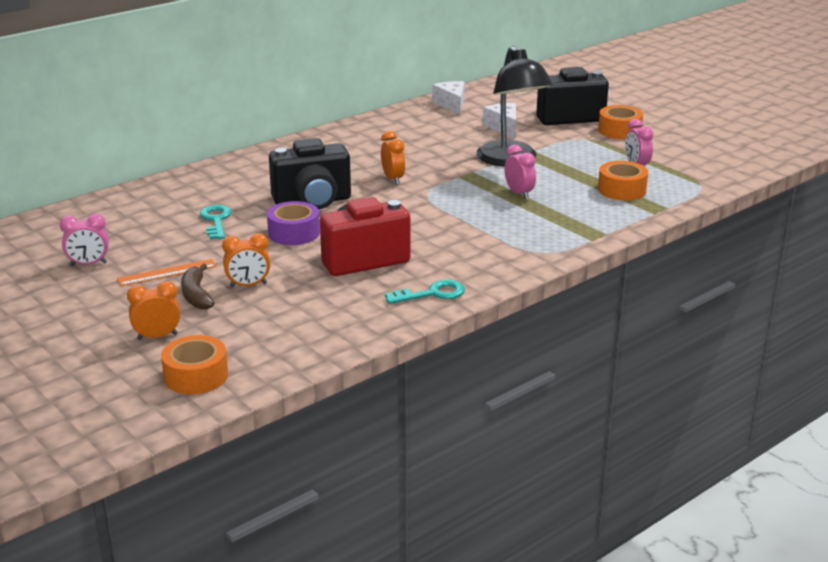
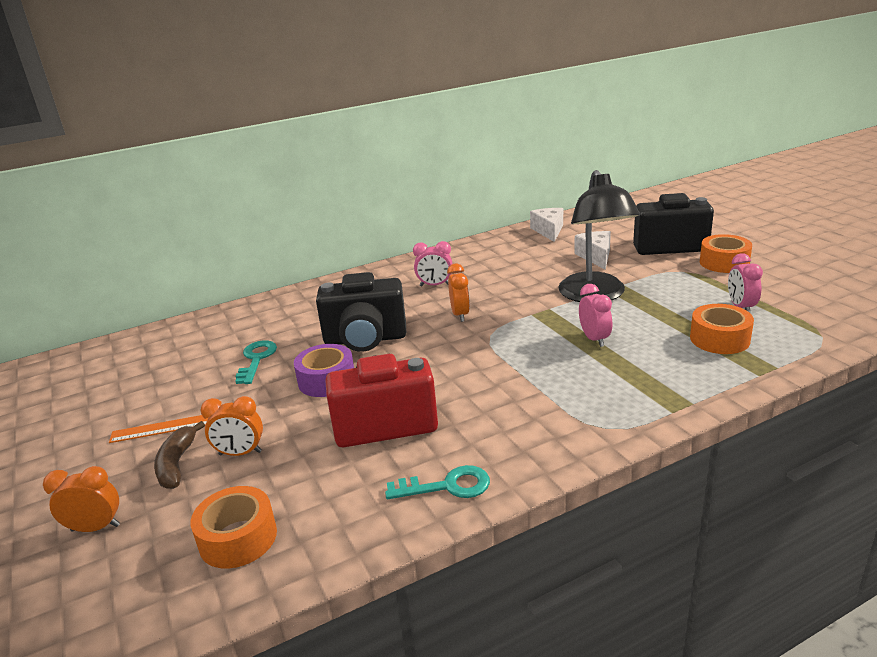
camera: 15 degrees right, 0 degrees up
(88, 264) = (99, 409): pink clock -> pink clock (435, 285)
(196, 376) = (95, 606): orange tape -> orange tape (238, 538)

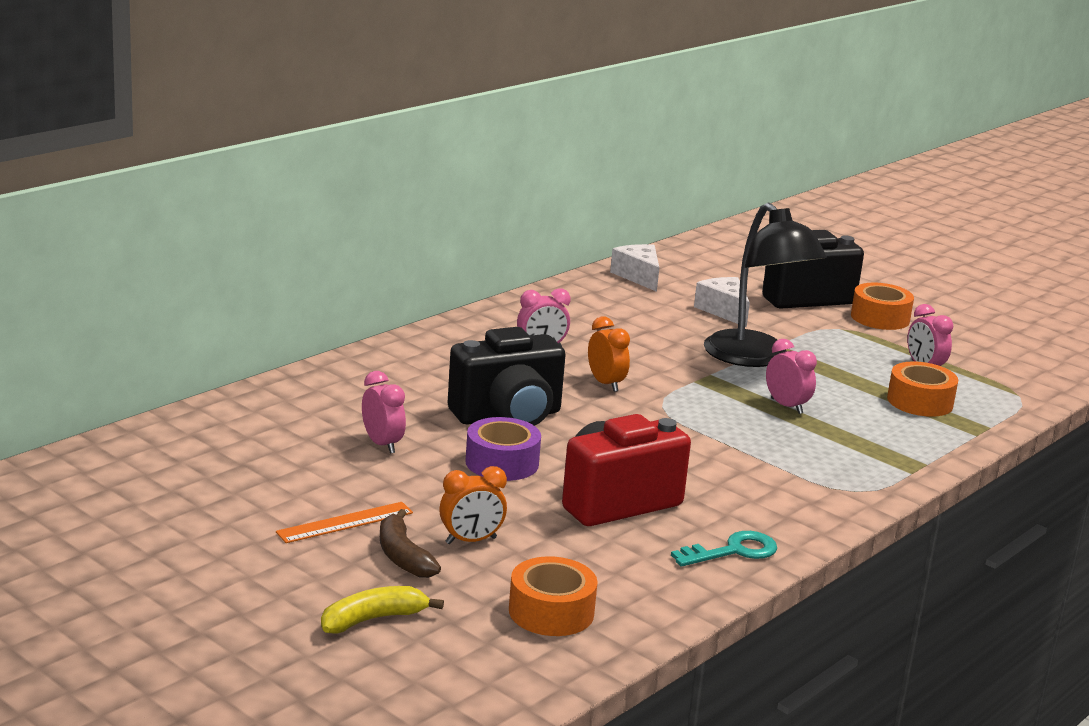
camera: 25 degrees left, 5 degrees down
(95, 528) = (373, 619): orange clock -> yellow banana
(256, 359) = (382, 444): turquoise key -> pink clock

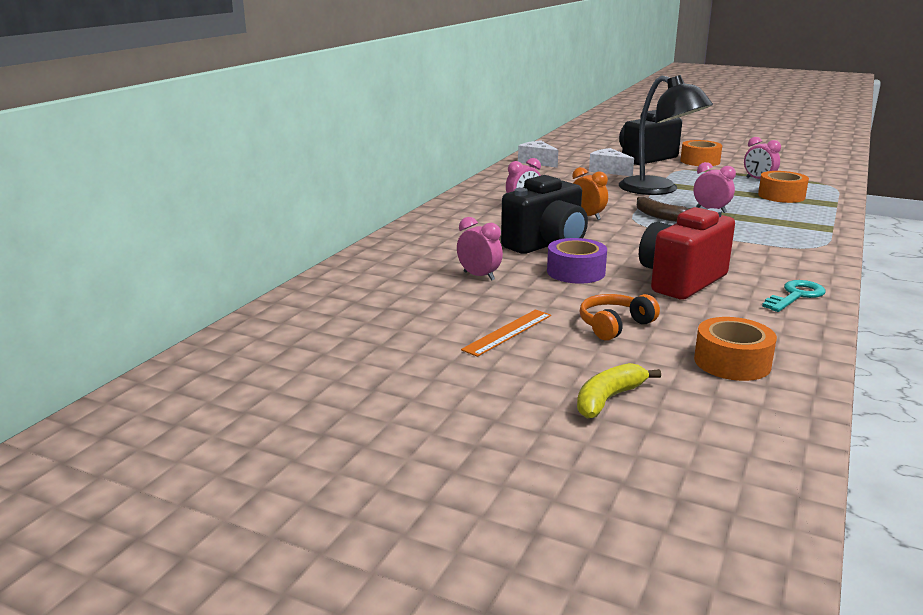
camera: 15 degrees left, 0 degrees up
(403, 556) = (578, 347): brown banana -> brown banana (659, 216)
(471, 541) = (614, 325): orange clock -> orange headphones

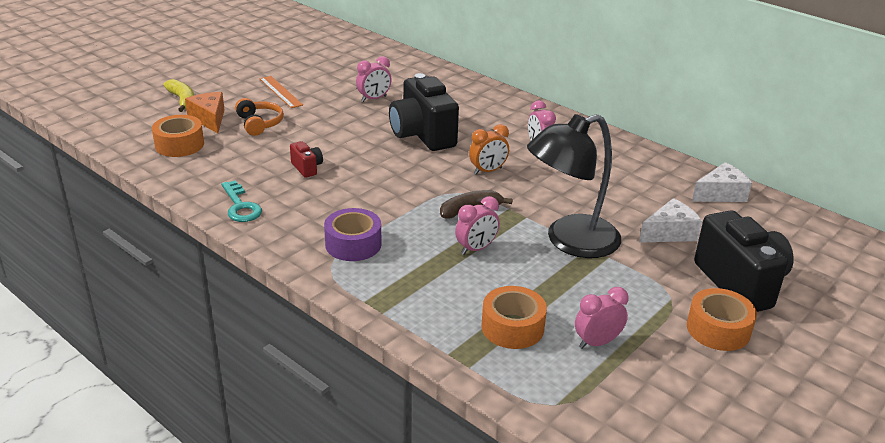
camera: 105 degrees right, 10 degrees up
(576, 272) = (356, 133): purple tape -> purple tape (353, 244)
(641, 361) = (209, 119): none -> orange cheese
(681, 281) = (307, 168): red camera -> red camera, size x0.44

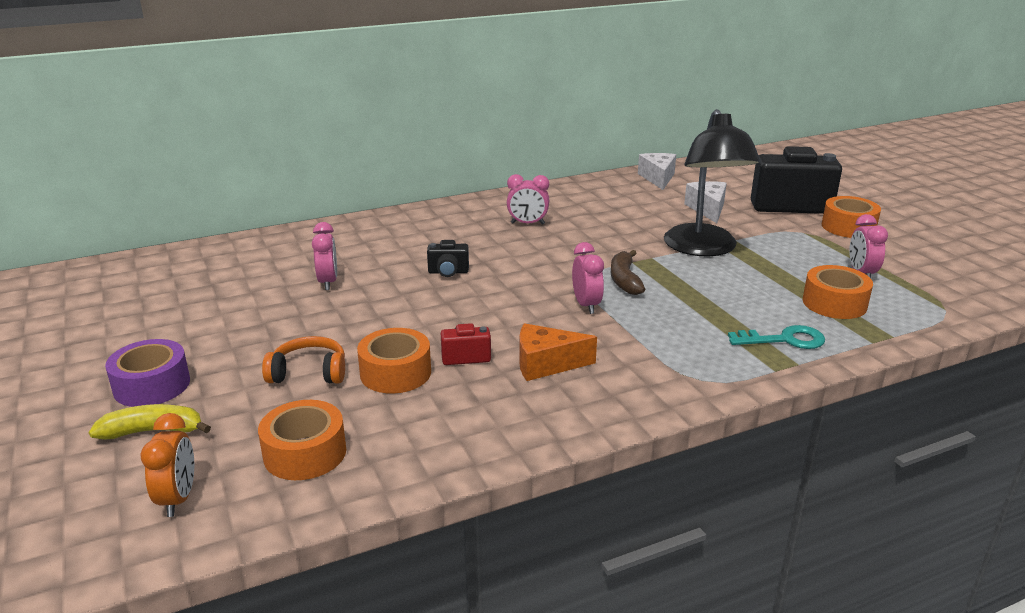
camera: 65 degrees left, 5 degrees down
(209, 119) = (248, 413): orange cheese -> orange cheese (546, 364)
(240, 206) = (529, 422): turquoise key -> turquoise key (784, 340)
(274, 149) = (395, 373): none -> orange tape
(280, 92) = (230, 341): orange ruler -> none
(353, 244) = (660, 357): purple tape -> purple tape (152, 385)
(422, 135) = (448, 272): black camera -> black camera, size x0.44
(476, 249) = (698, 292): pink clock -> pink clock (586, 305)
(488, 171) = (553, 256): orange clock -> orange clock (178, 499)

